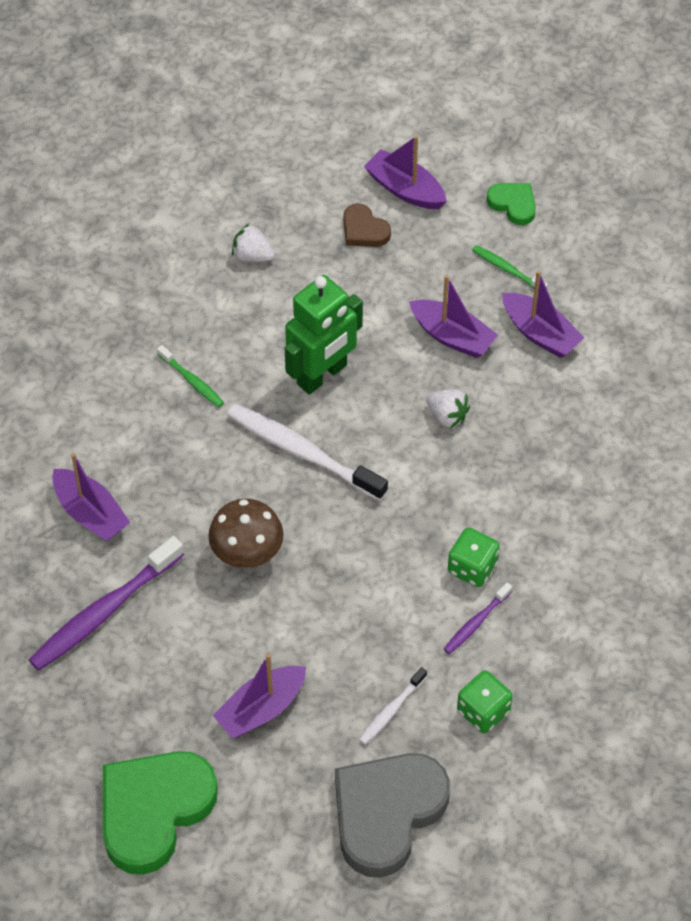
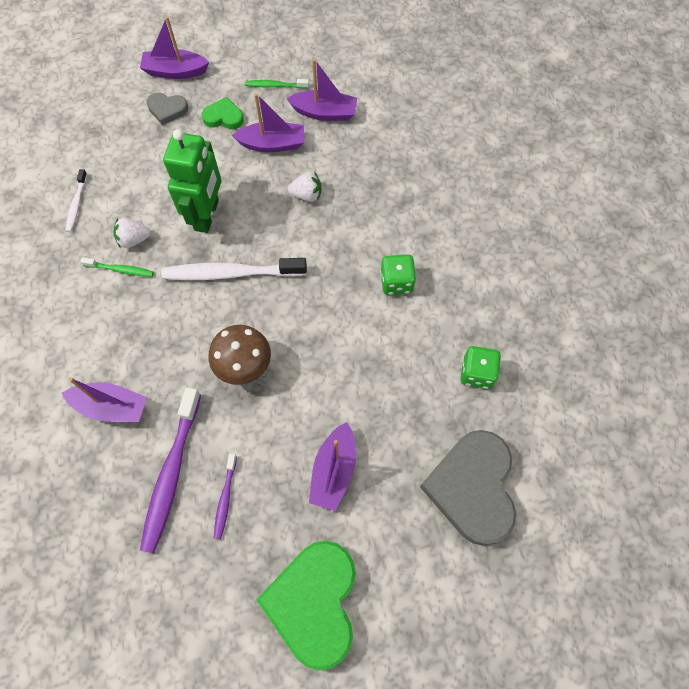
camera: 35 degrees left, 10 degrees up
(252, 255) = (104, 164): white strawberry -> white strawberry (134, 239)
(364, 230) = (167, 109): brown heart -> grey heart
(391, 710) = (419, 412): white toothbrush -> white toothbrush (77, 204)
(476, 623) = (427, 317): purple toothbrush -> purple toothbrush (225, 499)
(513, 204) = (249, 46): green heart -> green heart (223, 117)

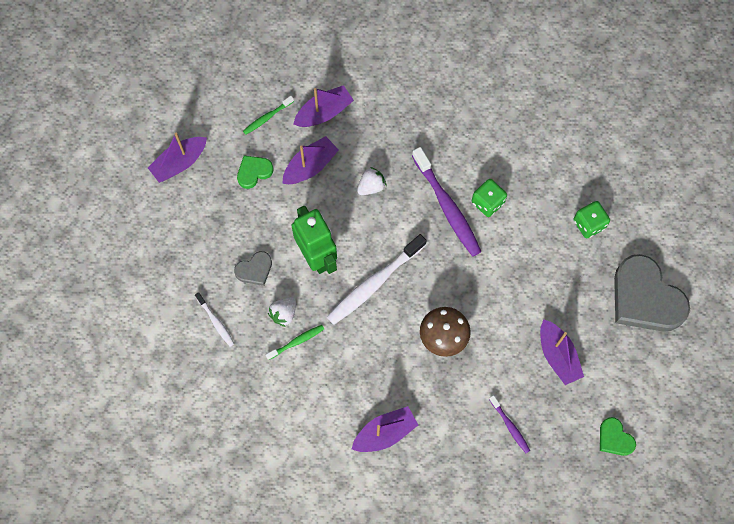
camera: 40 degrees left, 5 degrees up
(167, 109) = (205, 198): grey heart -> grey heart (254, 270)
(171, 474) = (463, 439): purple toothbrush -> purple toothbrush (447, 207)
(314, 602) = (614, 438): green heart -> green heart, size x0.47

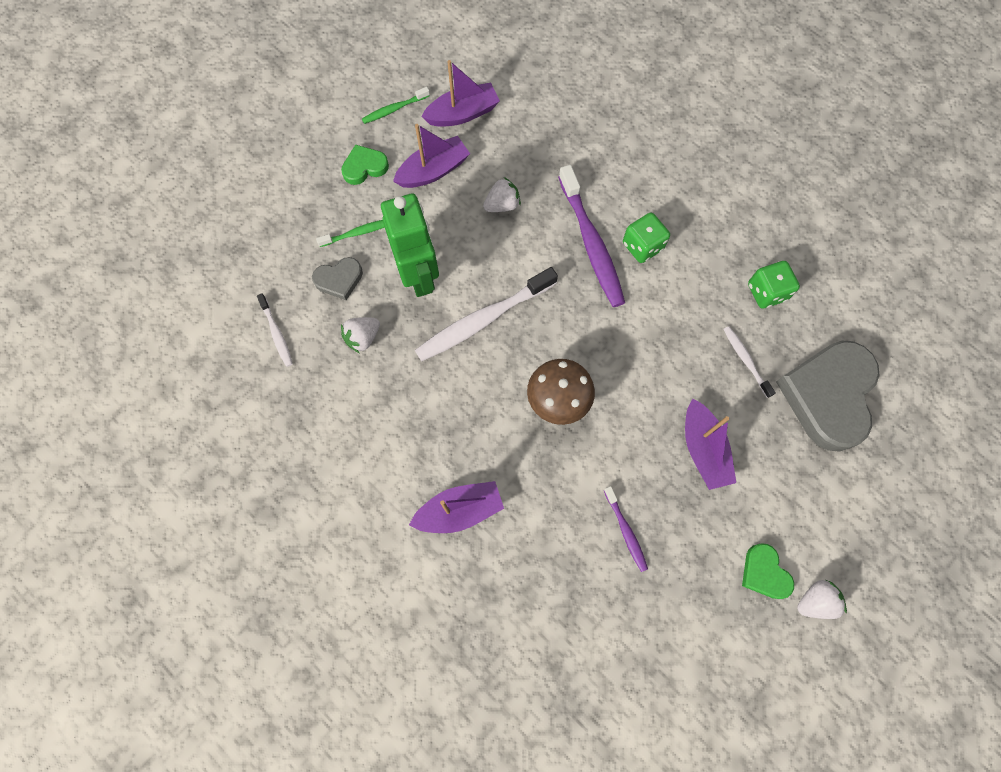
camera: 10 degrees right, 0 degrees up
(179, 163) = (279, 143): purple boat -> none
(296, 341) = (371, 375): green toothbrush -> green toothbrush (358, 233)
(580, 281) = (745, 360): none -> white toothbrush
(645, 298) = (828, 395): grey heart -> grey heart turned 45 degrees clockwise
(653, 452) = (815, 601): none -> white strawberry

